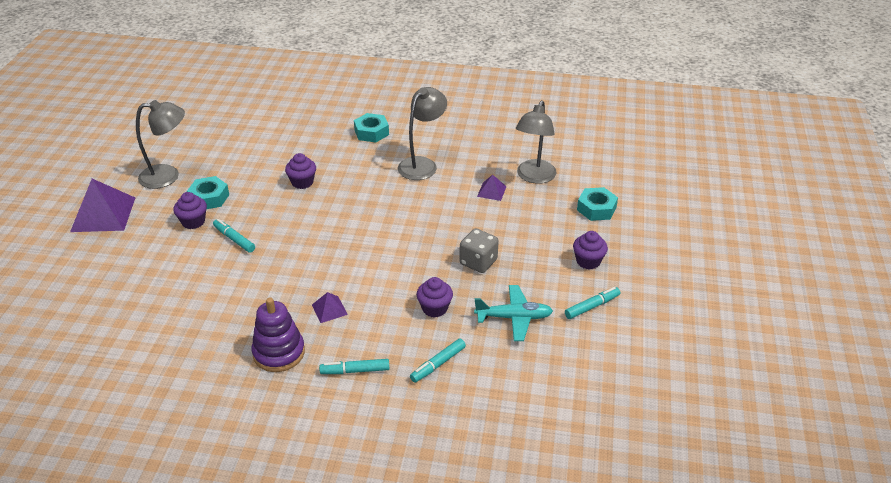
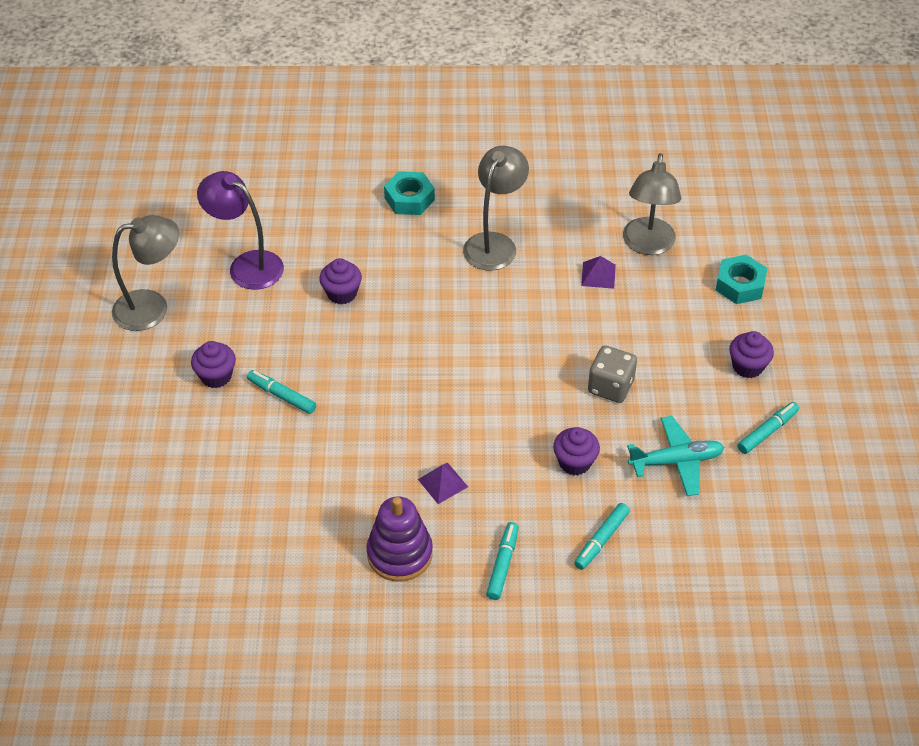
camera: 10 degrees left, 10 degrees up
(103, 214) = (87, 381): purple pyramid -> none
(209, 198) = (223, 335): turquoise nut -> none
(243, 158) = (247, 265): none -> purple lamp
(355, 371) = (502, 564): turquoise marker -> turquoise marker turned 120 degrees clockwise

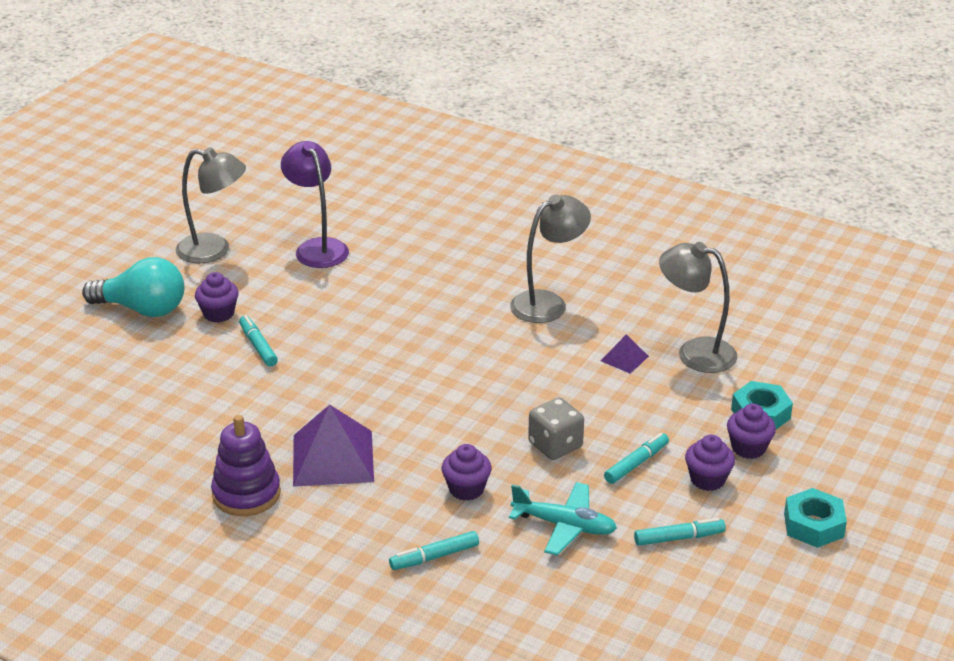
camera: 30 degrees right, 15 degrees down
(139, 401) = (142, 309): none -> turquoise light bulb
(342, 293) = (377, 293): purple cupcake -> purple cupcake (748, 448)
(409, 199) = (501, 247): turquoise nut -> turquoise nut (813, 525)
(442, 483) = (333, 458): purple pyramid -> purple pyramid, size x2.08
(502, 564) = (327, 538): turquoise marker -> turquoise marker (636, 463)
(647, 245) = (695, 352): grey lamp -> grey lamp turned 75 degrees clockwise

